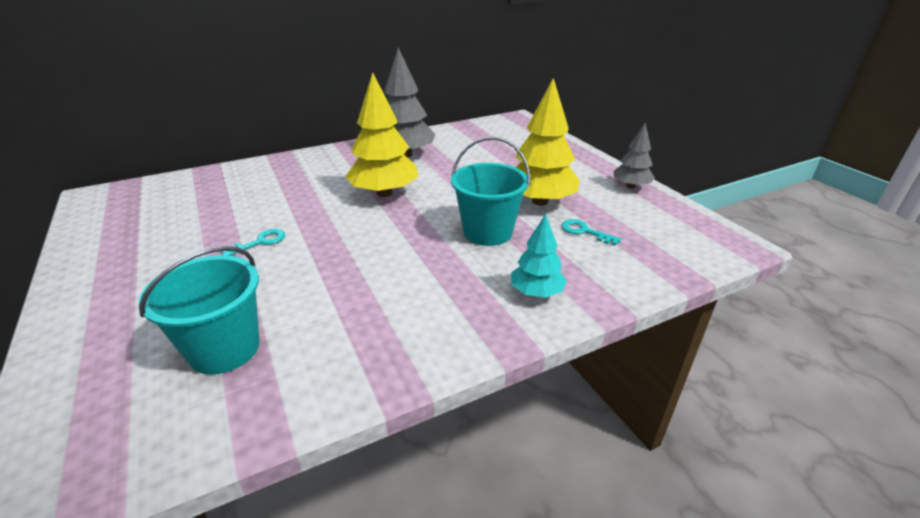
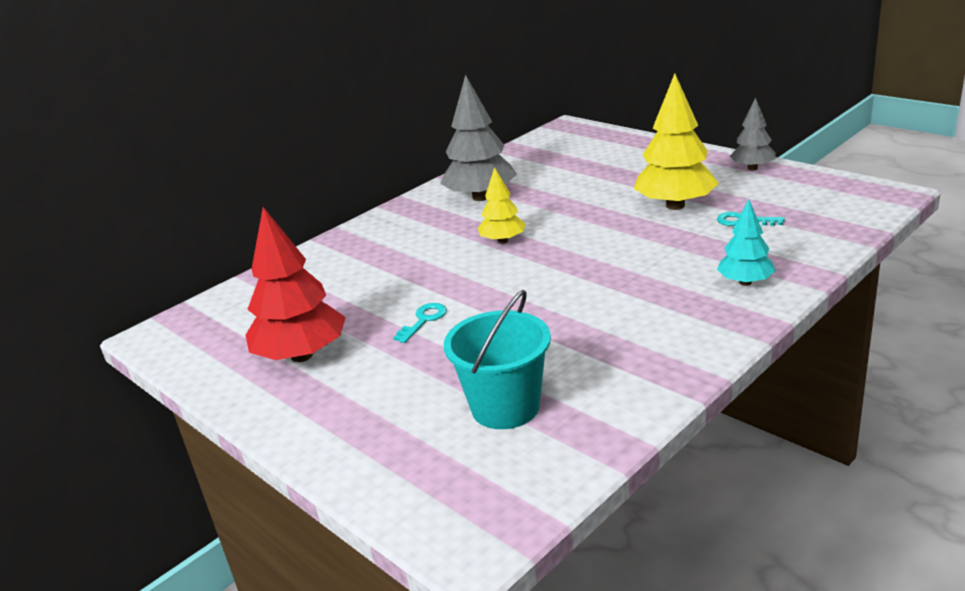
camera: 15 degrees left, 5 degrees down
(151, 243) = (302, 355): none -> red tree
(384, 193) = (503, 241): yellow tree -> yellow tree, size x0.57
(487, 232) = (651, 247): turquoise bucket -> none

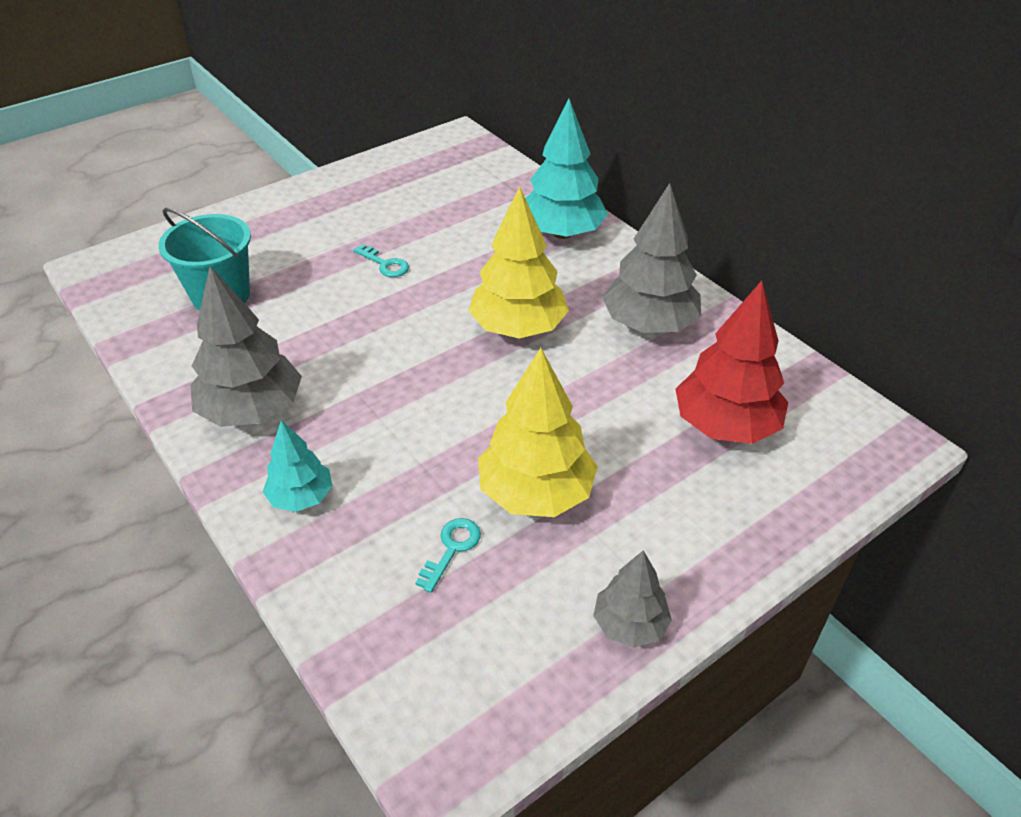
camera: 95 degrees right, 15 degrees up
(302, 355) = (374, 202): red tree -> red tree (725, 426)
(359, 246) = (562, 233): none -> turquoise tree
(503, 241) = (518, 328): yellow tree -> yellow tree, size x1.74
(668, 332) = (252, 410): none -> grey tree

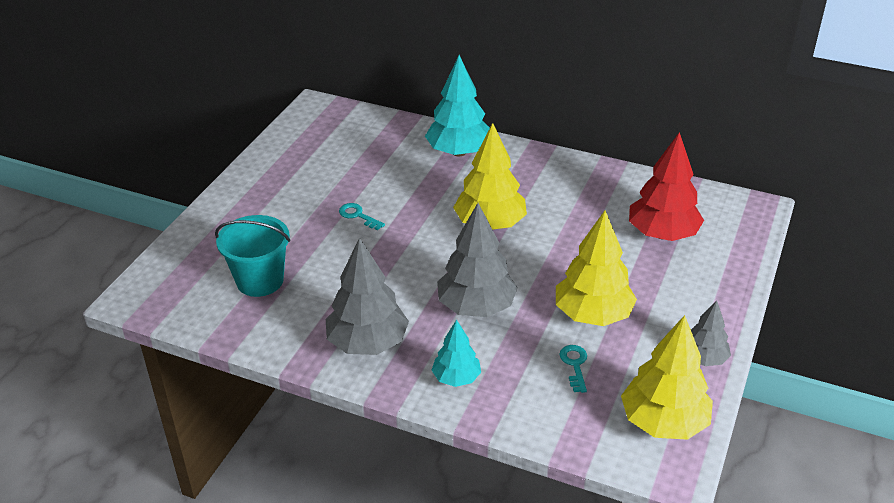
camera: 30 degrees left, 5 degrees down
(385, 264) = (358, 215): turquoise key -> turquoise key turned 150 degrees counterclockwise
(491, 689) = (663, 422): none -> yellow tree
(649, 324) = (568, 191): grey tree -> grey tree (476, 307)

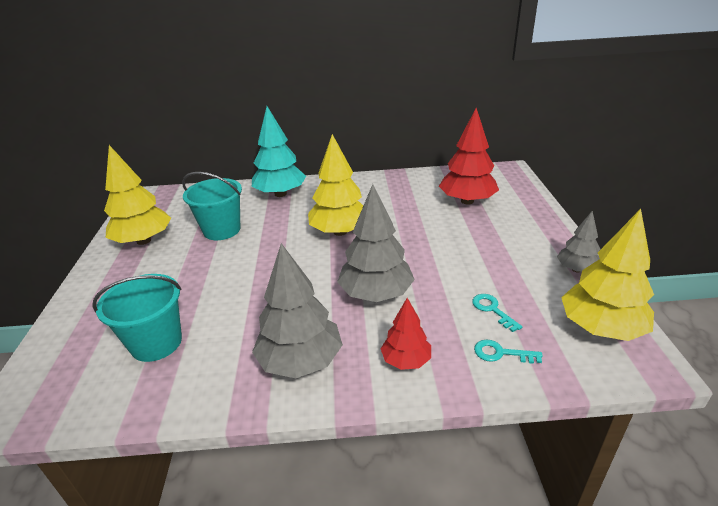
camera: 25 degrees left, 5 degrees down
(358, 215) = (225, 259): turquoise key -> turquoise key (501, 353)
(372, 179) = (222, 230): none -> turquoise bucket
(456, 378) = (406, 360): turquoise tree -> red tree
(592, 315) = (470, 268): yellow tree -> yellow tree (143, 241)

